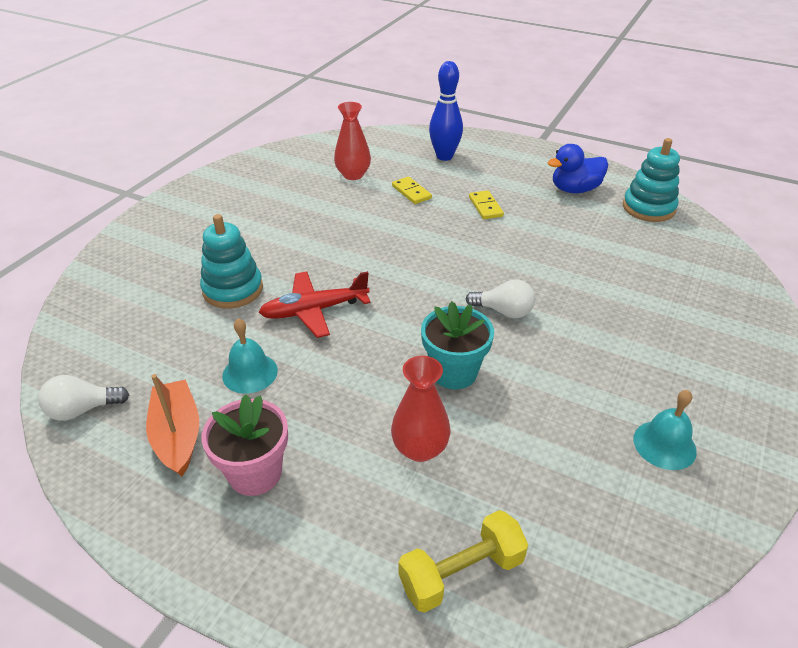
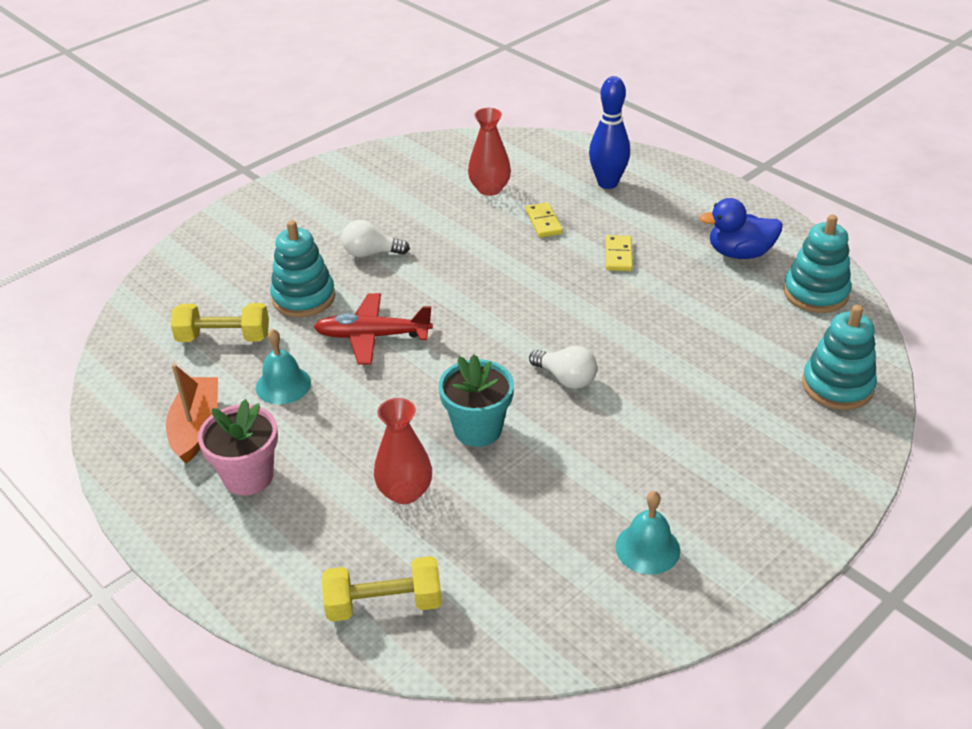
camera: 20 degrees right, 0 degrees up
(83, 410) = (125, 385): white light bulb -> white light bulb (371, 253)
(170, 341) = (224, 337): none -> yellow dumbbell
(713, 272) = (837, 386): none -> turquoise stacking toy

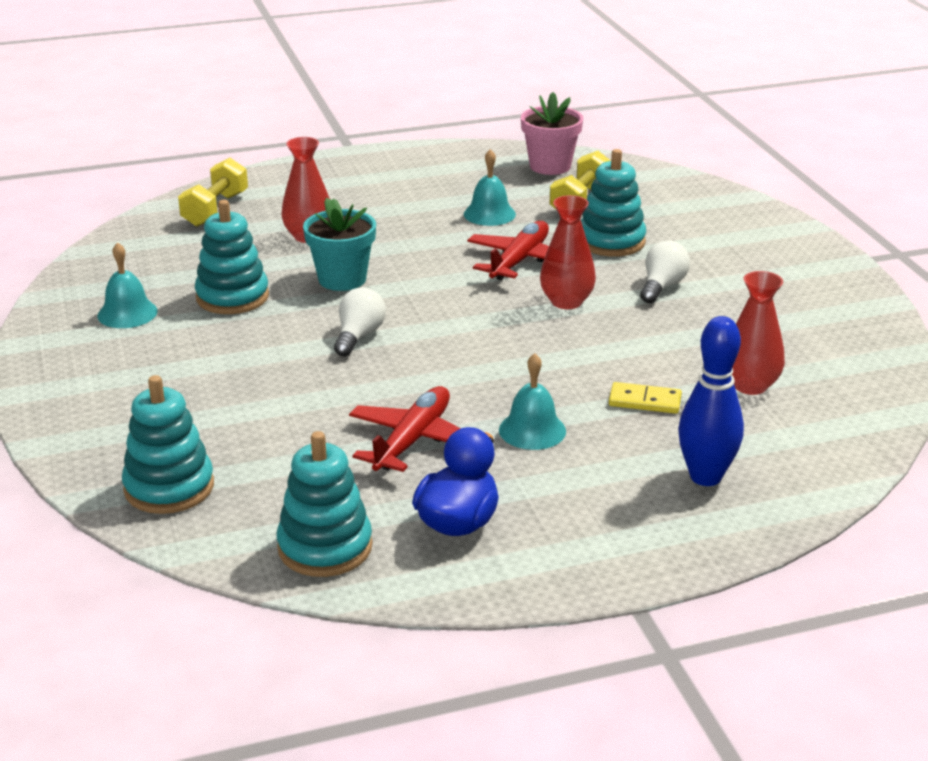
camera: 115 degrees right, 10 degrees down
(196, 427) = (472, 177): orange boat -> none
(248, 476) = (395, 187): pink flower pot -> pink flower pot (550, 166)
(428, 291) = (566, 301): none -> red vase
(562, 487) = (232, 297): none -> turquoise stacking toy
(566, 378) = (359, 336): white light bulb -> white light bulb turned 135 degrees clockwise
(618, 255) = (532, 430): yellow domino -> turquoise bell
(677, 299) = (412, 440): none -> red plane

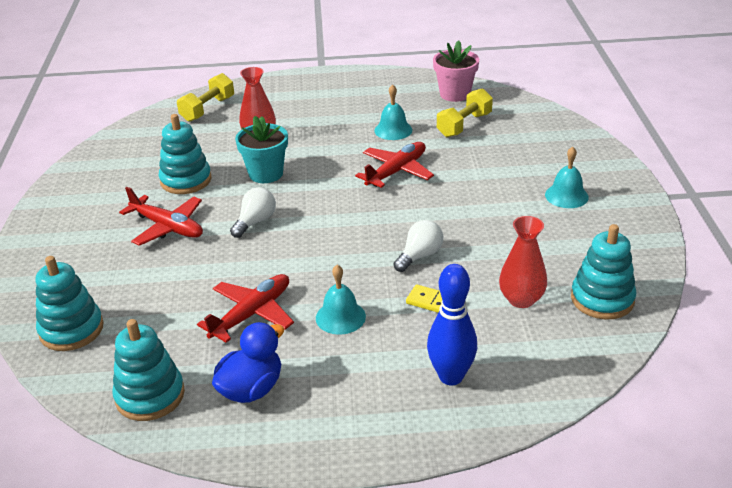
camera: 15 degrees right, 5 degrees up
(127, 313) = (112, 186): turquoise bell -> turquoise bell (566, 196)
(237, 354) = (167, 227): none -> red plane
(566, 301) = (415, 209): red vase -> none
(611, 241) = (471, 162): turquoise stacking toy -> turquoise stacking toy (602, 299)
(662, 286) = (492, 204): white light bulb -> white light bulb (419, 256)

